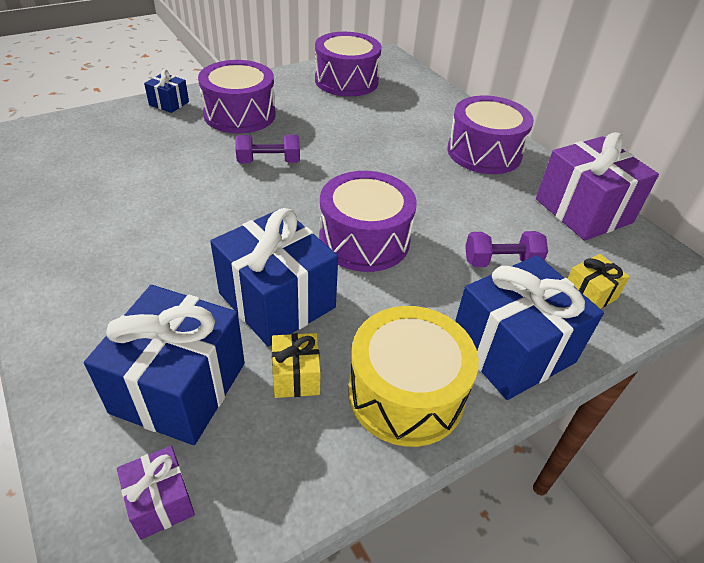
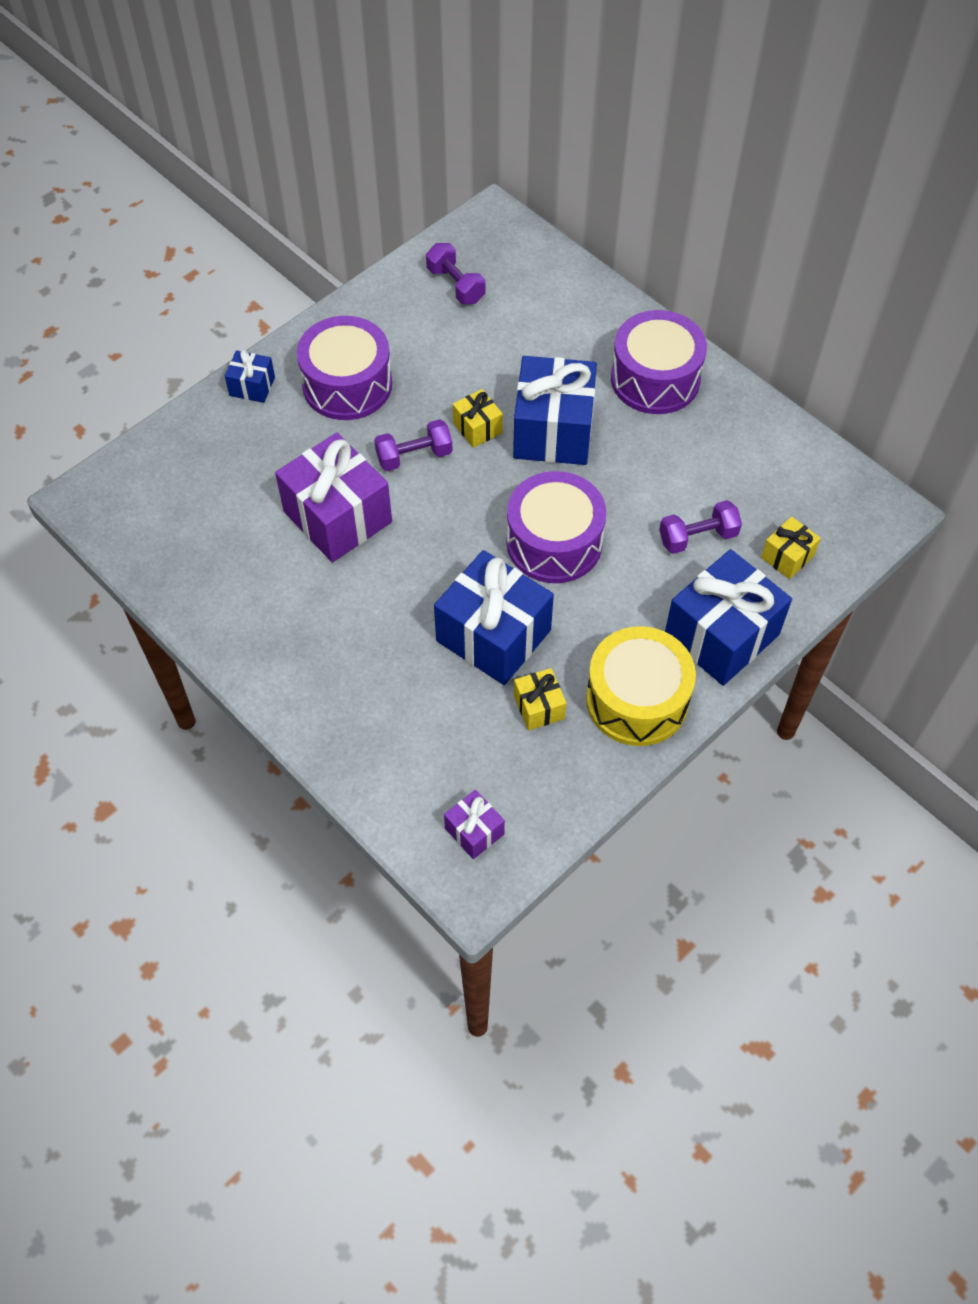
camera: 10 degrees left, 15 degrees up
(179, 387) = (444, 741): blue gift -> blue gift (553, 431)
(328, 155) = (477, 428): none -> yellow gift
(346, 81) = (455, 285): purple drum -> purple dumbbell
(583, 211) = (775, 445): purple gift -> purple gift (337, 517)

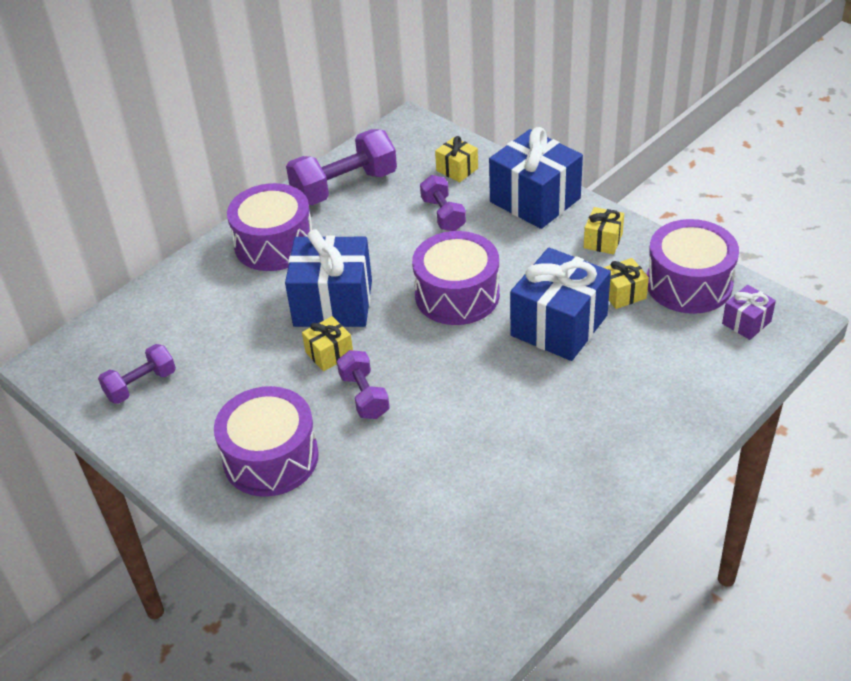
camera: 90 degrees left, 15 degrees down
(252, 386) = (269, 541): blue gift -> none
(337, 517) = (442, 446): purple gift -> none
(549, 781) = (689, 283): none -> purple drum
(637, 700) = (603, 241): yellow drum -> yellow gift
(756, 442) = (344, 187): none -> purple dumbbell

